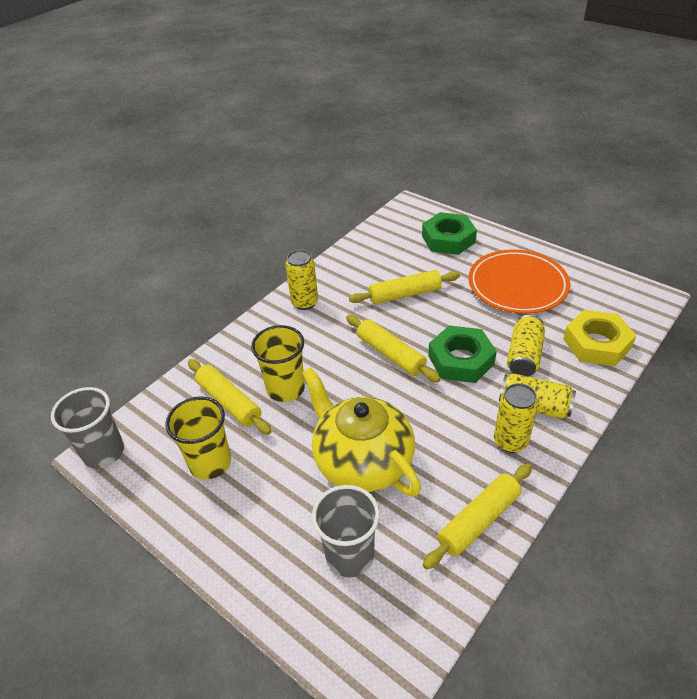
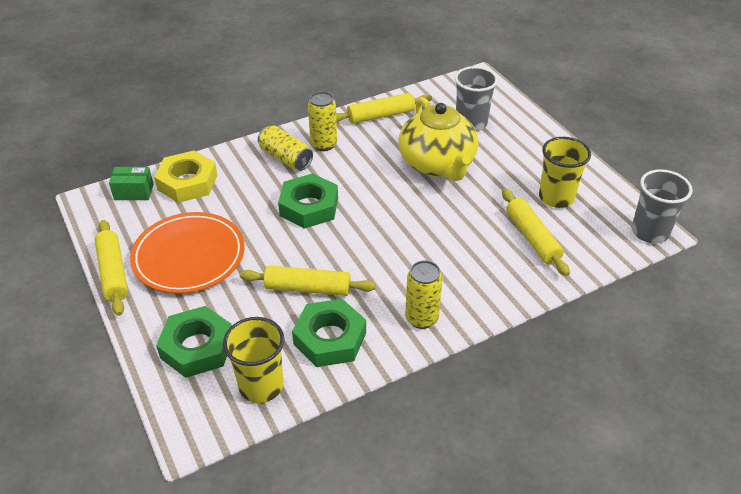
camera: 160 degrees left, 0 degrees up
(285, 388) = (477, 233): yellow cup -> yellow cup (261, 386)
(364, 270) = (330, 338): none -> green nut
(390, 354) = (366, 231): yellow rolling pin -> yellow rolling pin (113, 273)
(524, 356) = (255, 192): yellow can -> none
(630, 318) = (134, 192): none -> green box

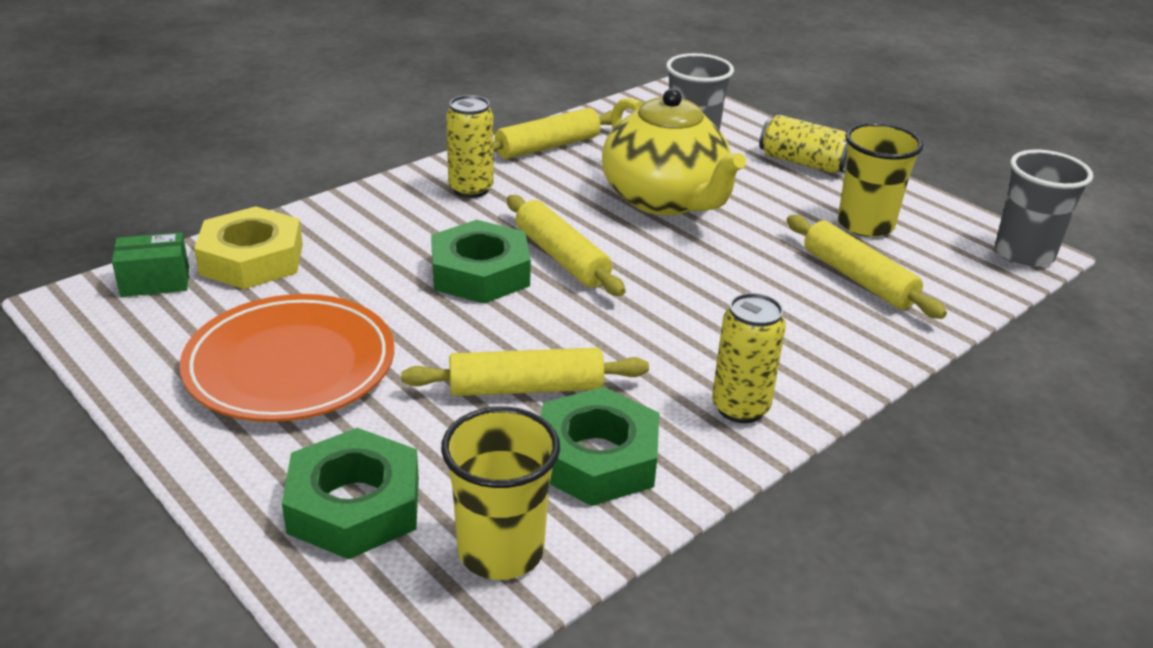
camera: 15 degrees left, 10 degrees down
(113, 273) = (151, 407): yellow rolling pin -> yellow rolling pin (562, 257)
(285, 158) = (414, 212): yellow can -> yellow can (803, 162)

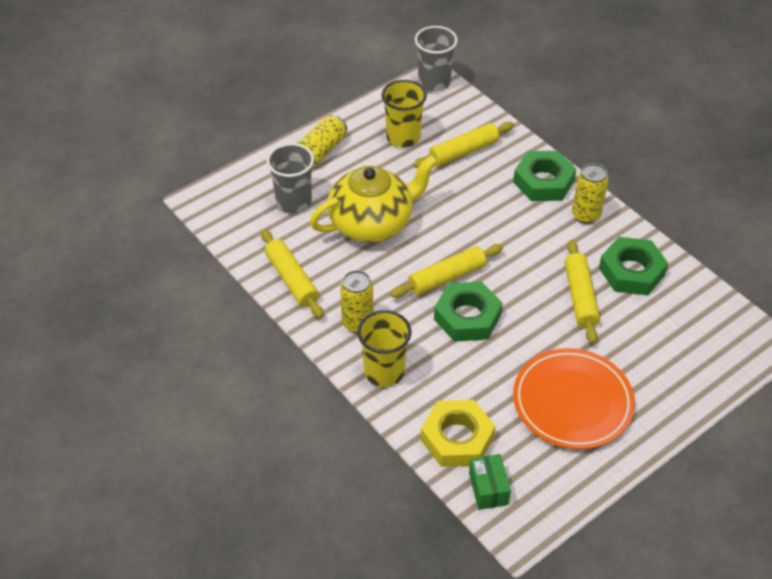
camera: 85 degrees left, 15 degrees up
(354, 505) = (680, 363): green nut -> green nut (543, 181)
(500, 551) = (699, 308): yellow cup -> yellow cup (384, 372)

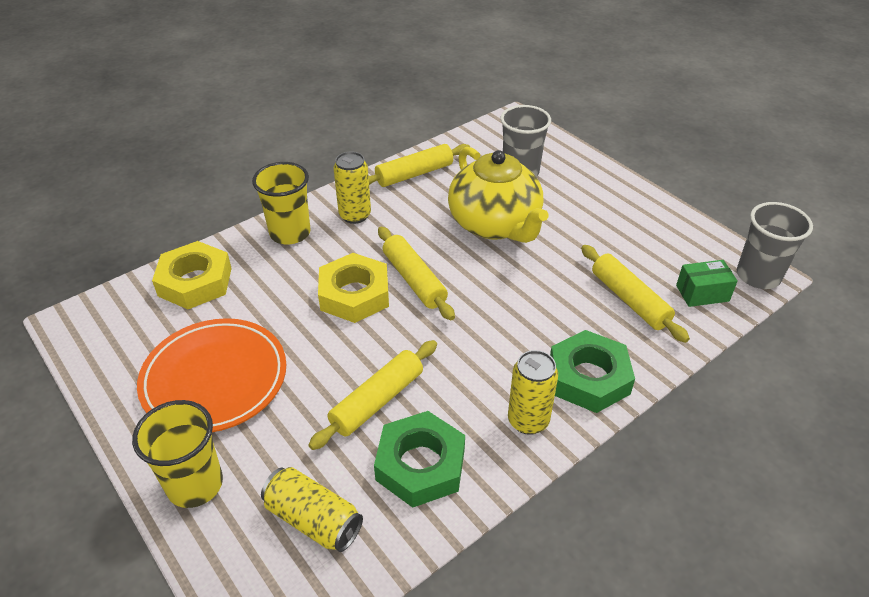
camera: 90 degrees right, 5 degrees down
(321, 150) = (602, 187): yellow can -> yellow can (313, 519)
(403, 137) = (641, 248): yellow cup -> yellow cup (195, 484)
(467, 317) = (354, 294): green nut -> yellow nut
(488, 489) = (127, 302): green box -> green box (702, 293)
(580, 297) = (377, 400): yellow rolling pin -> yellow rolling pin turned 45 degrees counterclockwise

